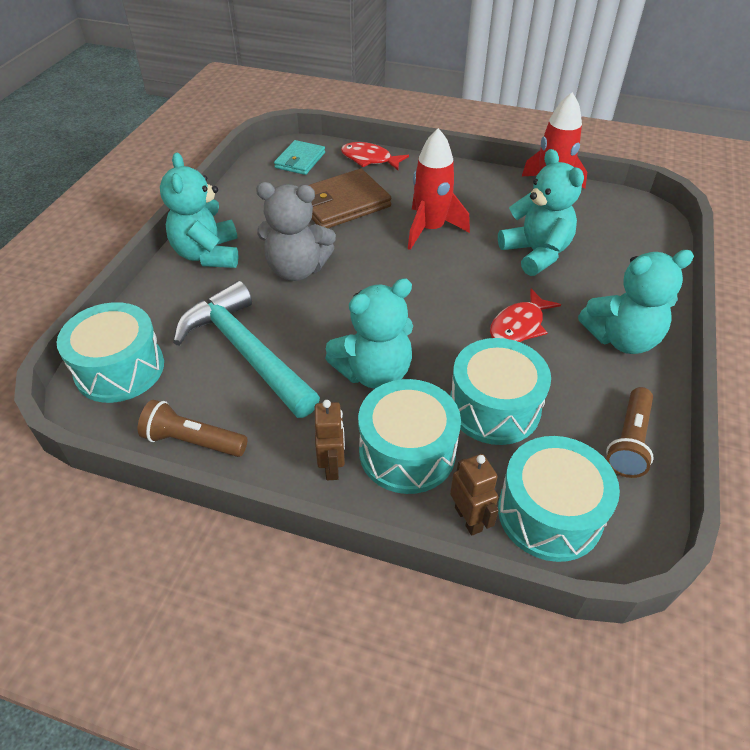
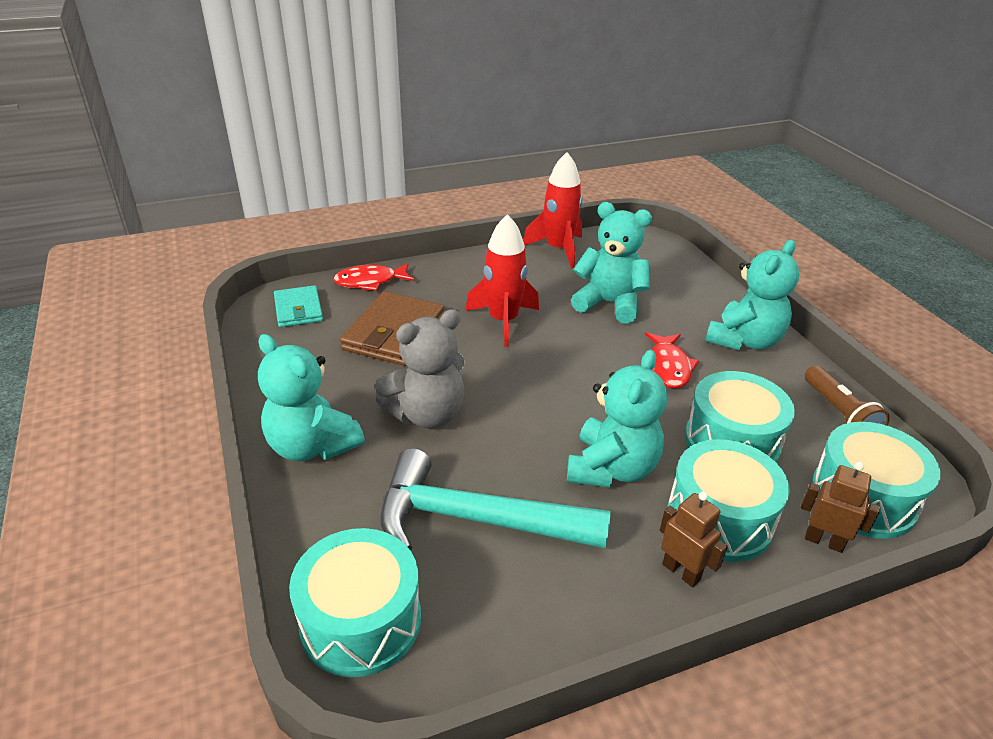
camera: 40 degrees left, 10 degrees down
(193, 441) = (535, 639): brown flashlight -> none

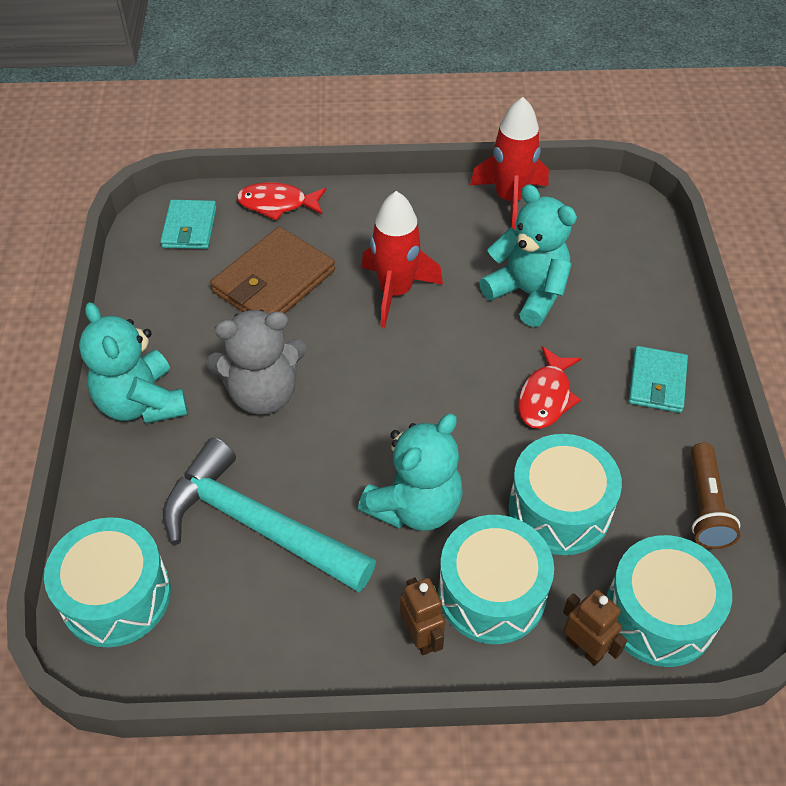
camera: 20 degrees right, 15 degrees up
(744, 340) = (657, 382): turquoise teddy bear -> turquoise wallet

